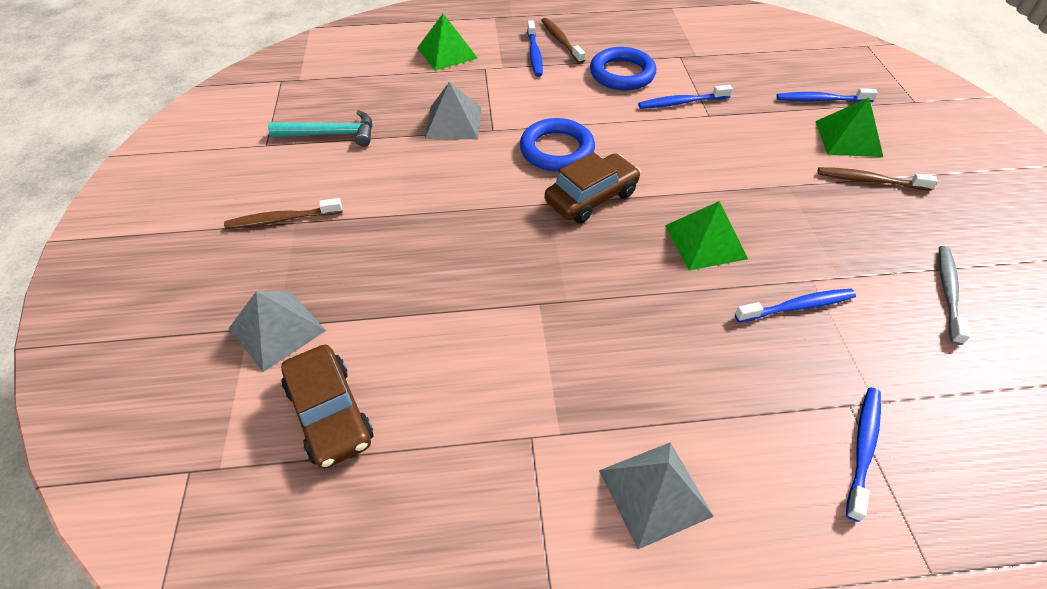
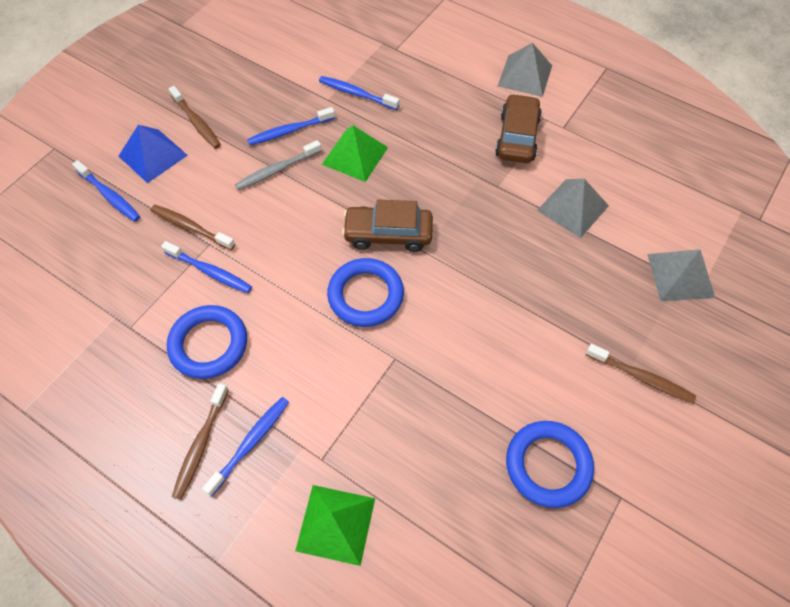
camera: 140 degrees left, 10 degrees up
(330, 413) = (667, 201): brown car -> brown car (517, 137)
(331, 134) = (548, 465): turquoise hammer -> blue ring
(453, 122) = (421, 394): grey pyramid -> grey pyramid (573, 207)
(737, 116) = (191, 227): none -> brown toothbrush
(848, 138) = (153, 155): green pyramid -> blue pyramid
(862, 448) = (414, 35): blue toothbrush -> blue toothbrush (289, 131)
(947, 292) = (271, 52): grey toothbrush -> grey toothbrush (277, 170)

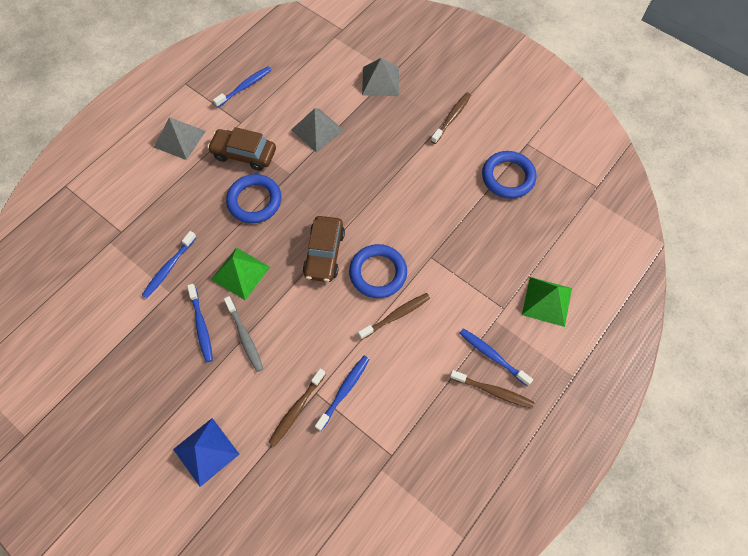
camera: 85 degrees left, 5 degrees up
(109, 196) = (249, 489): blue toothbrush -> blue toothbrush (245, 87)
(196, 122) = (172, 411): brown toothbrush -> brown toothbrush (396, 315)
(209, 344) = (411, 389): blue ring -> blue ring (254, 201)

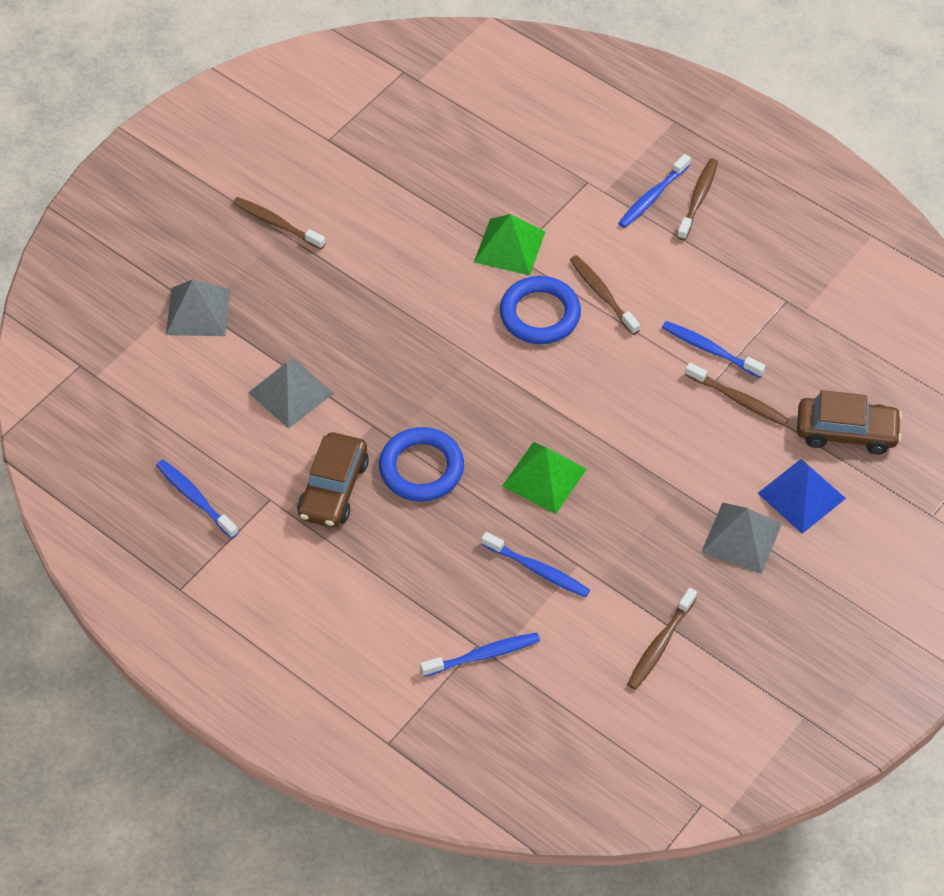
camera: 90 degrees left, 10 degrees down
(99, 342) = (660, 644): none -> brown toothbrush
(179, 139) = (299, 583): grey pyramid -> grey pyramid (741, 537)
(201, 326) = (628, 518): blue toothbrush -> blue toothbrush (483, 655)
(245, 337) = (642, 464): grey toothbrush -> none
(324, 253) = (510, 377): brown car -> brown car (846, 432)
(508, 177) = (385, 164): blue ring -> none
(547, 301) = (575, 138): green pyramid -> green pyramid (509, 246)

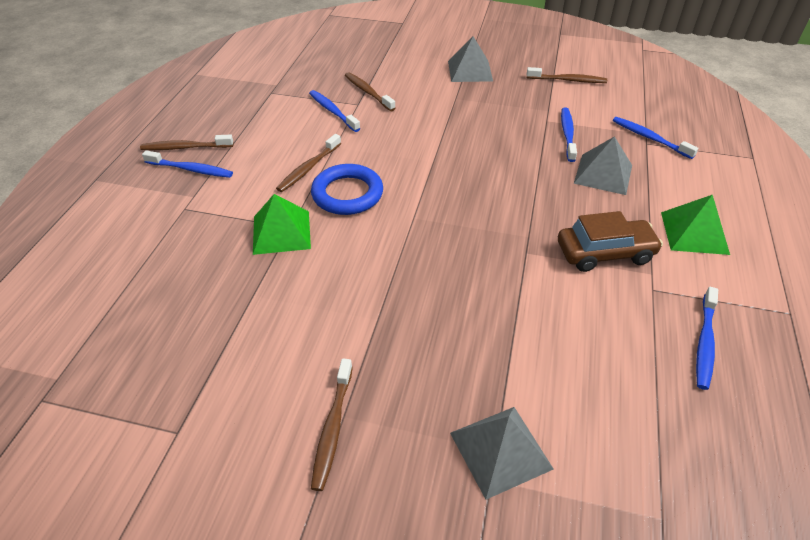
camera: 115 degrees left, 10 degrees down
(290, 393) = (538, 320): grey pyramid -> grey pyramid (603, 174)
(421, 468) = (541, 210): blue ring -> none
(544, 477) = (495, 151): green pyramid -> green pyramid (694, 232)
(709, 349) = (332, 111): blue toothbrush -> blue toothbrush turned 135 degrees clockwise
(738, 400) = (368, 92): brown toothbrush -> brown toothbrush turned 45 degrees counterclockwise
(801, 496) = (423, 59): blue pyramid -> none
(846, 432) = (365, 54): brown car -> none

